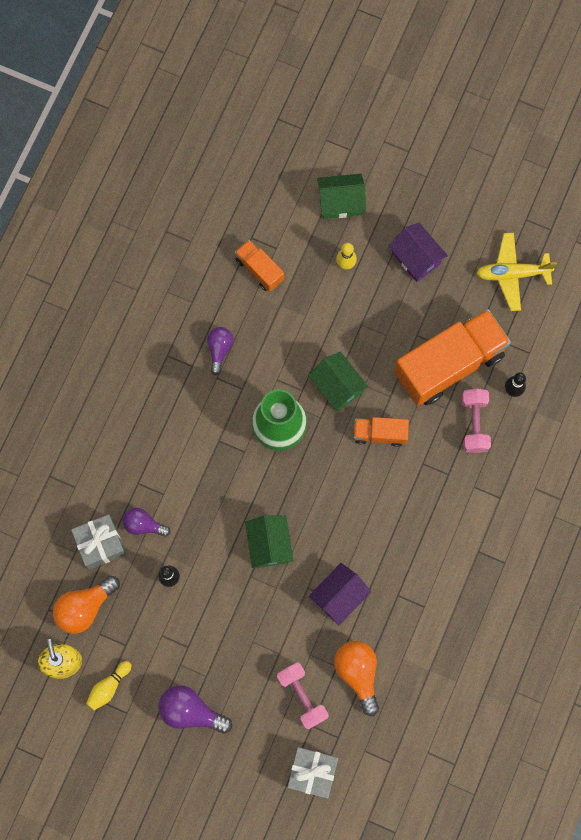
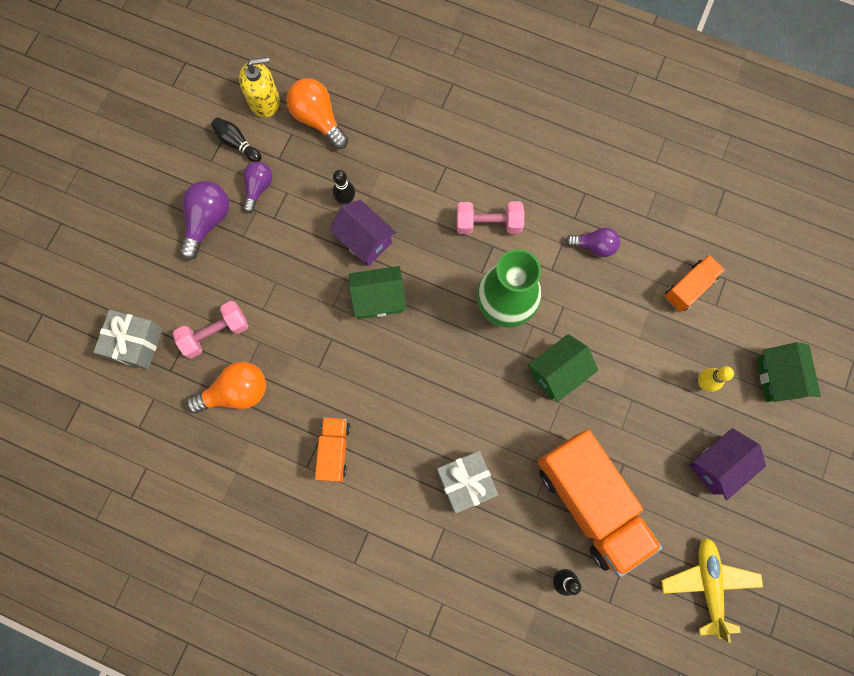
camera: 90 degrees right, 0 degrees up
(100, 544) = (382, 132): grey gift -> grey gift (465, 482)
(108, 687) = (237, 143): yellow bowling pin -> black bowling pin
(143, 525) = (401, 173): purple light bulb -> purple light bulb (258, 188)
(339, 596) = (321, 372): purple house -> purple house (364, 240)
(380, 434) = (504, 419): orange truck -> orange truck (334, 450)
(474, 424) = (519, 531): pink dumbbell -> pink dumbbell (488, 224)

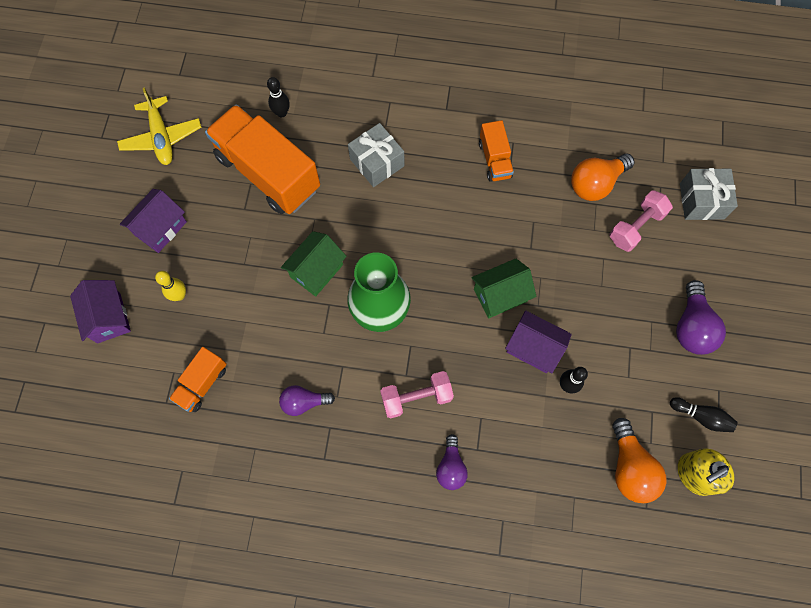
camera: 165 degrees right, 5 degrees down
(258, 188) = (658, 374): purple light bulb -> purple light bulb (451, 467)
(318, 119) = (630, 467): orange light bulb -> orange light bulb turned 45 degrees clockwise
(778, 377) = (108, 318): green house -> purple house

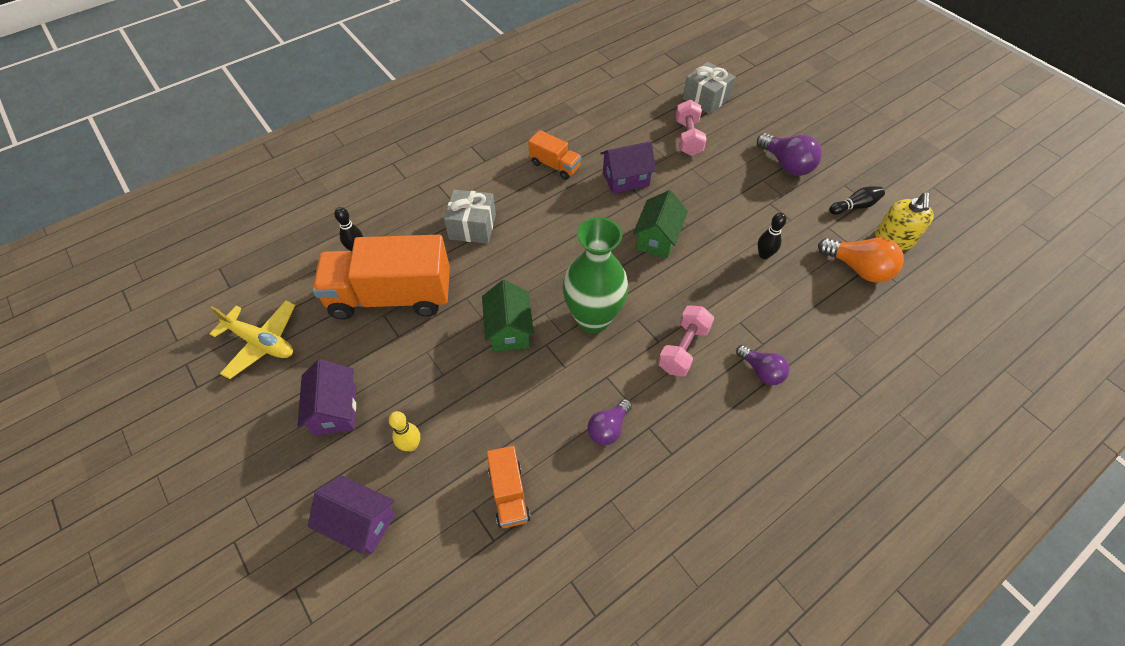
camera: 45 degrees left, 15 degrees down
(533, 348) = (717, 251): purple house -> purple house (625, 179)
(595, 184) = (635, 133): orange light bulb -> none

